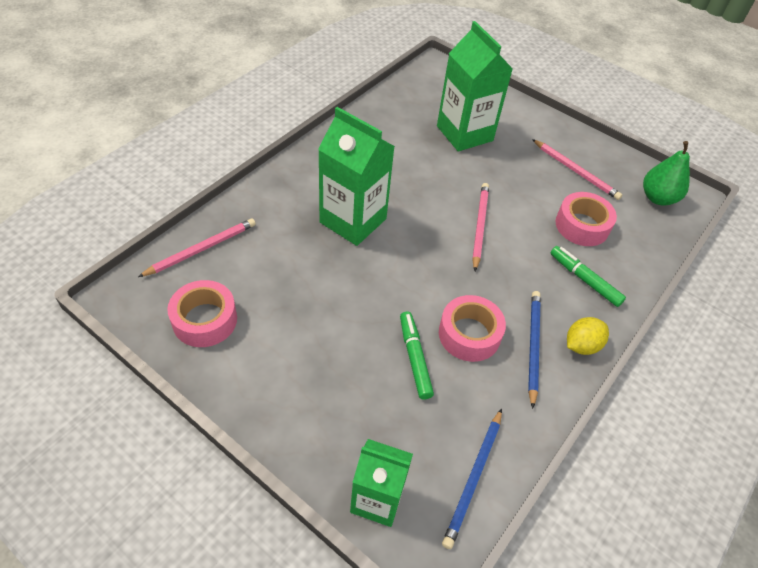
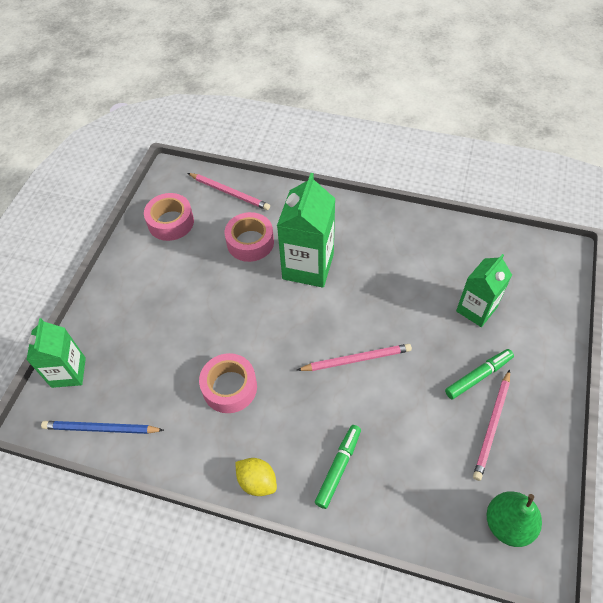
camera: 75 degrees right, 5 degrees up
(414, 358) = (190, 356): green marker -> green marker (478, 376)
(464, 133) = (476, 309): green carton -> green carton, size x0.66
(533, 346) = (238, 440): blue pencil -> none
(582, 226) = (412, 450): pink tape -> pink tape (250, 242)

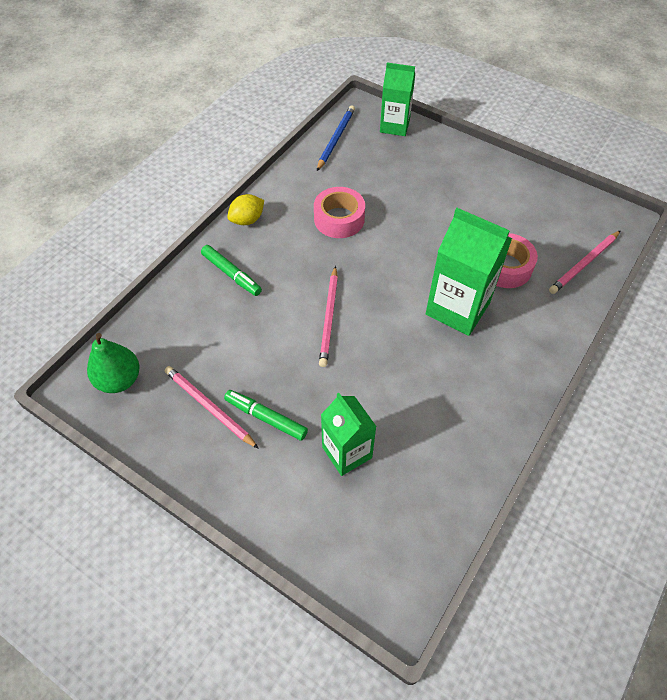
camera: 105 degrees right, 0 degrees up
(171, 222) = (548, 209): pink tape -> none
(478, 376) = (266, 418): green marker -> green marker turned 135 degrees clockwise

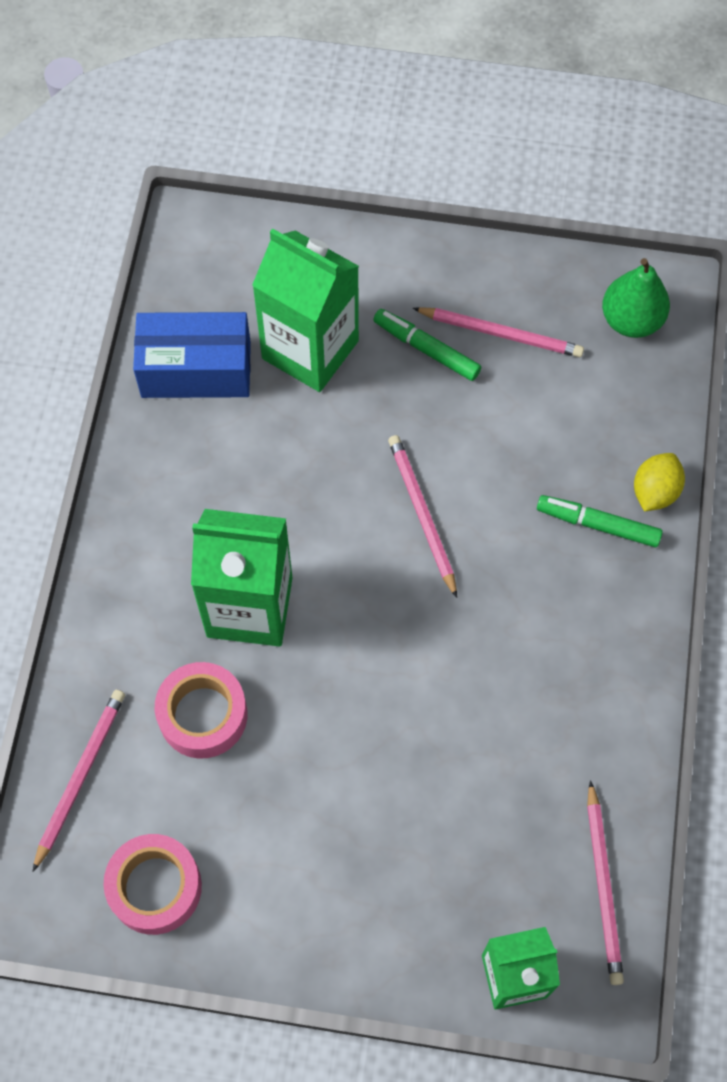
camera: 155 degrees right, 10 degrees up
(247, 220) = (639, 631): yellow lemon -> yellow lemon (655, 491)
(266, 418) = (426, 349): green marker -> green marker turned 150 degrees counterclockwise
(335, 139) = (603, 886): blue pencil -> pink pencil
(339, 219) = (499, 697): pink tape -> pink tape (155, 887)
(347, 452) = (310, 350): green carton -> green carton, size x1.52
(437, 473) = (196, 369): none -> blue box

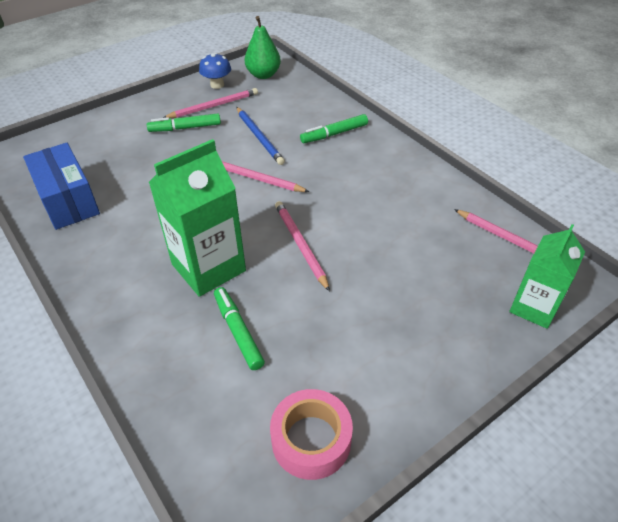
camera: 45 degrees left, 20 degrees down
(80, 776) = (195, 424): pink pencil -> pink pencil (300, 245)
(196, 369) = (68, 200): blue box -> blue box turned 75 degrees counterclockwise
(203, 715) = (238, 331): pink tape -> green marker
(310, 350) = (126, 159): green carton -> none
(498, 447) = (259, 137): none -> blue pencil
(547, 290) = (217, 85): none -> blue mushroom
(655, 491) = (342, 112): yellow lemon -> none

